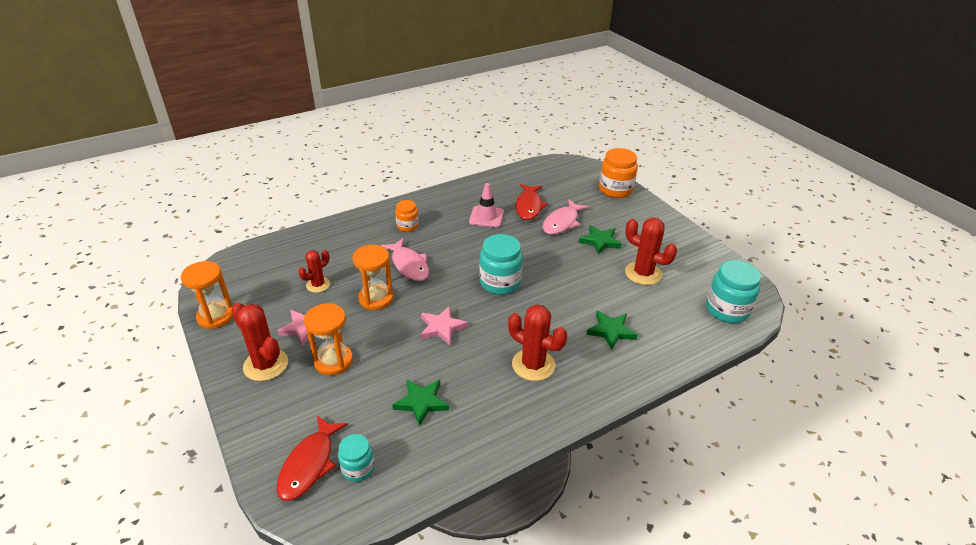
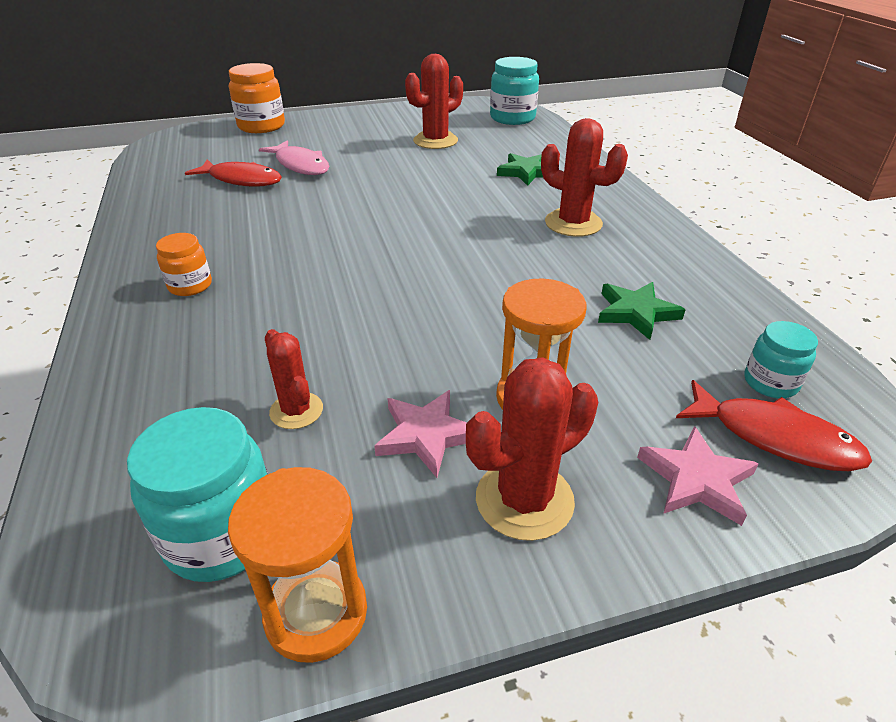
camera: 75 degrees left, 0 degrees up
(376, 298) = (381, 337): orange hourglass -> none
(409, 265) = (308, 294): pink fish -> none
(441, 328) = (482, 279): pink star -> pink star (696, 480)
(486, 217) = (236, 213): pink traffic cone -> none
(500, 282) = (403, 223): turquoise jar -> turquoise jar (222, 535)
(533, 365) = (573, 223): red cactus -> red cactus turned 75 degrees clockwise
(600, 241) = (360, 151): green star -> none

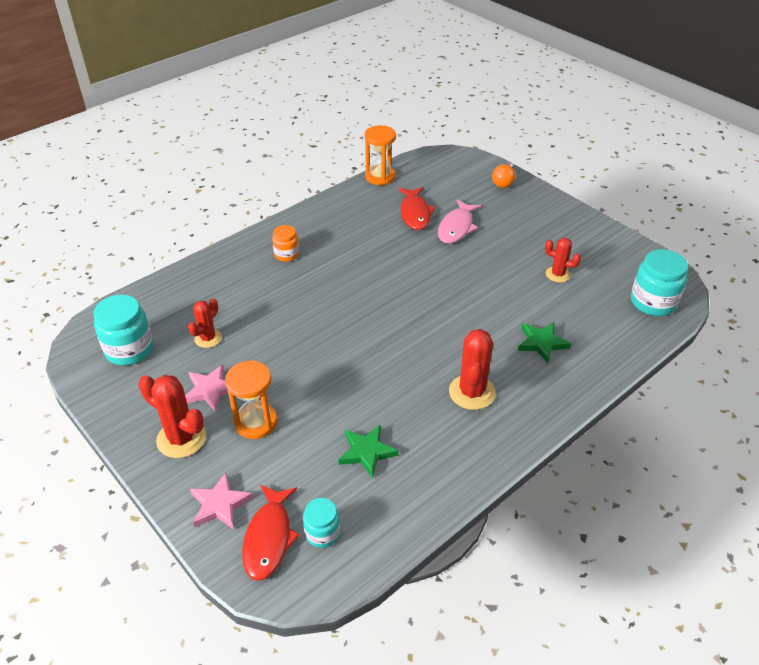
camera: 65 degrees right, 5 degrees up
(261, 126) = (503, 181): orange jar -> orange light bulb
(316, 613) = (103, 392): orange hourglass -> orange hourglass (380, 176)
(435, 141) = (558, 274): red cactus -> red cactus, size x0.62

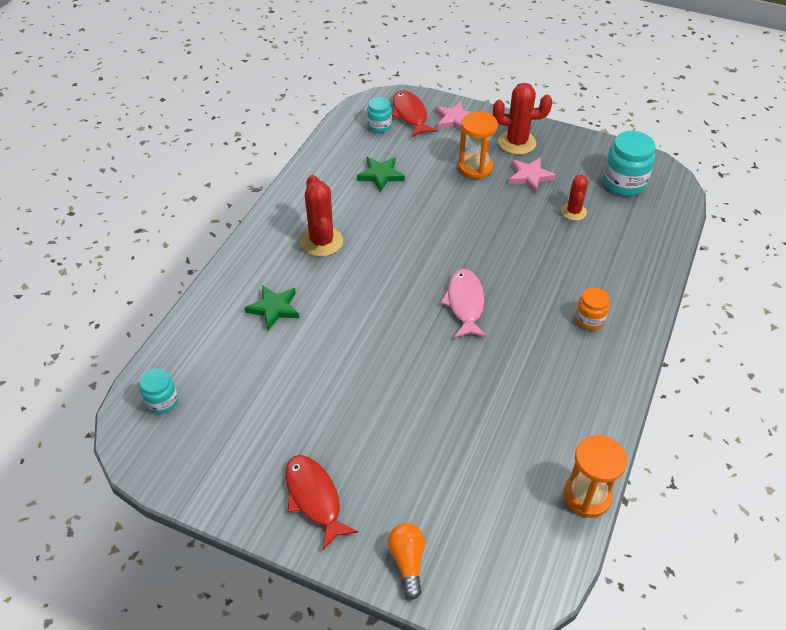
camera: 155 degrees right, 5 degrees up
(415, 213) = (494, 440): red fish -> red fish (314, 498)
(456, 227) = (429, 435): pink fish -> pink fish (465, 303)
(558, 274) = (279, 403): red cactus -> none
(652, 302) = (162, 401): turquoise jar -> turquoise jar, size x0.59

